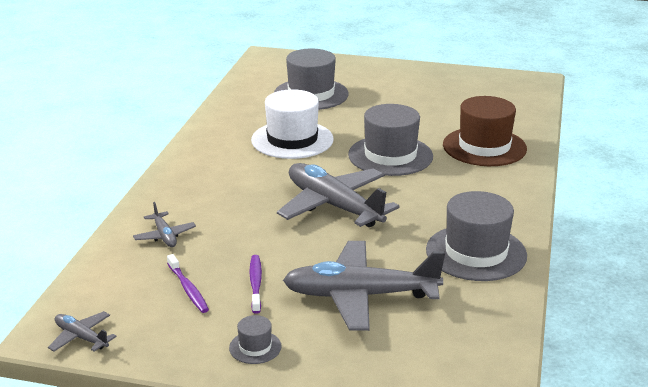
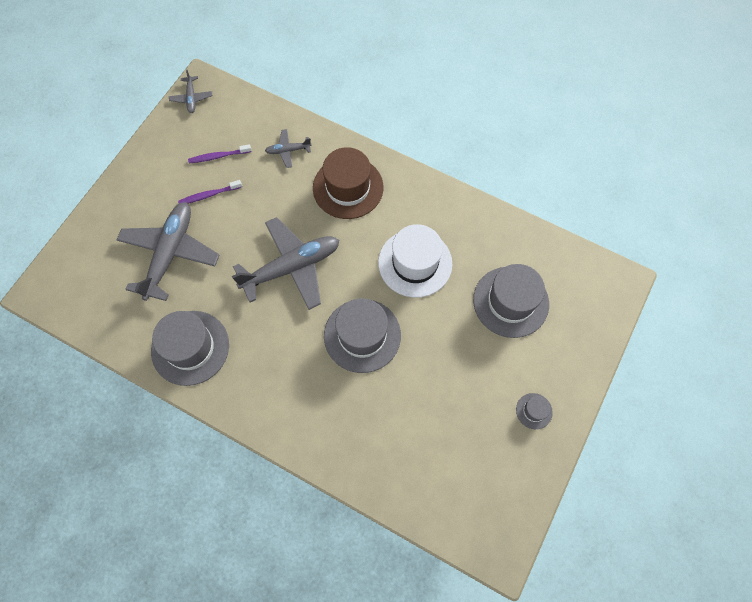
camera: 105 degrees right, 40 degrees up
(81, 337) = (191, 98): grey plane -> grey plane turned 120 degrees clockwise
(255, 283) = (209, 195): purple toothbrush -> purple toothbrush turned 150 degrees clockwise
(255, 347) = (144, 183): grey hat -> grey hat (534, 411)
(484, 147) = (355, 425): brown hat -> brown hat (348, 187)

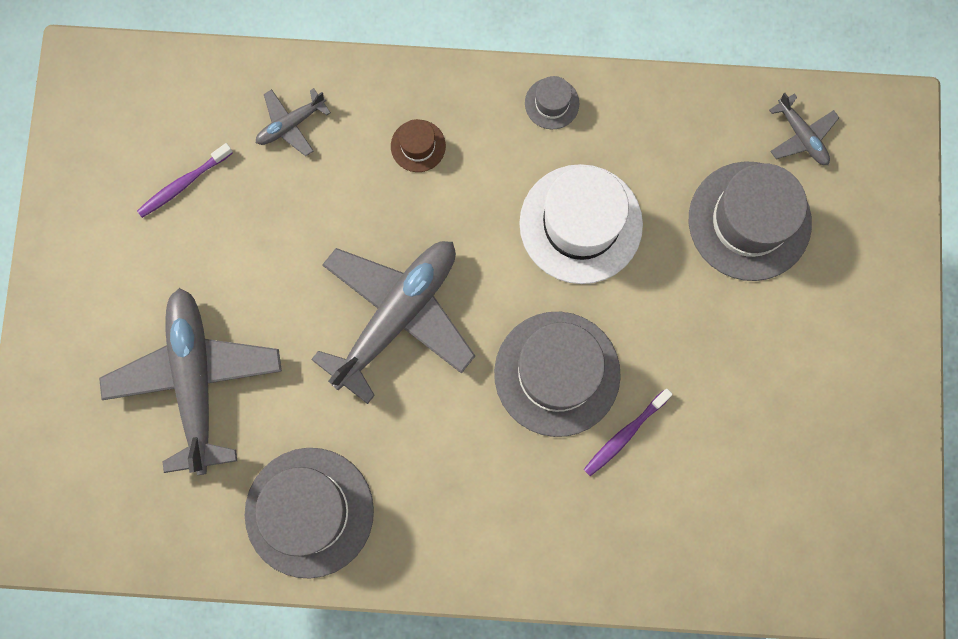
camera: 25 degrees left, 10 degrees up
(191, 98) = (82, 101): grey plane -> grey plane (801, 136)
(209, 195) = (204, 256): purple toothbrush -> purple toothbrush (625, 434)
(348, 187) = (418, 146): brown hat -> brown hat, size x0.45
(534, 411) = (854, 371): grey hat -> grey hat (552, 103)

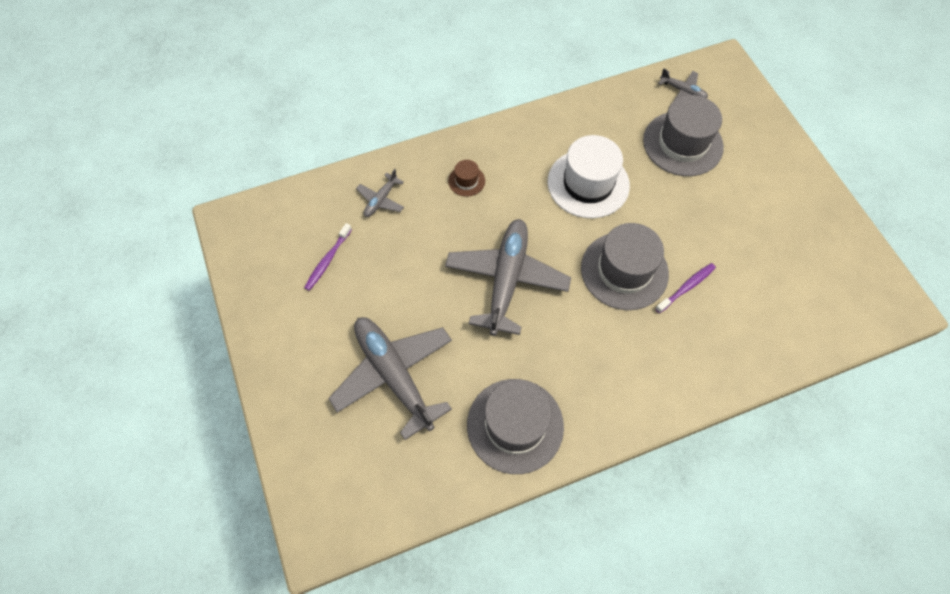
camera: 25 degrees left, 15 degrees down
(552, 103) = (533, 128): grey hat -> none
(625, 434) = (686, 287): purple toothbrush -> purple toothbrush turned 150 degrees counterclockwise

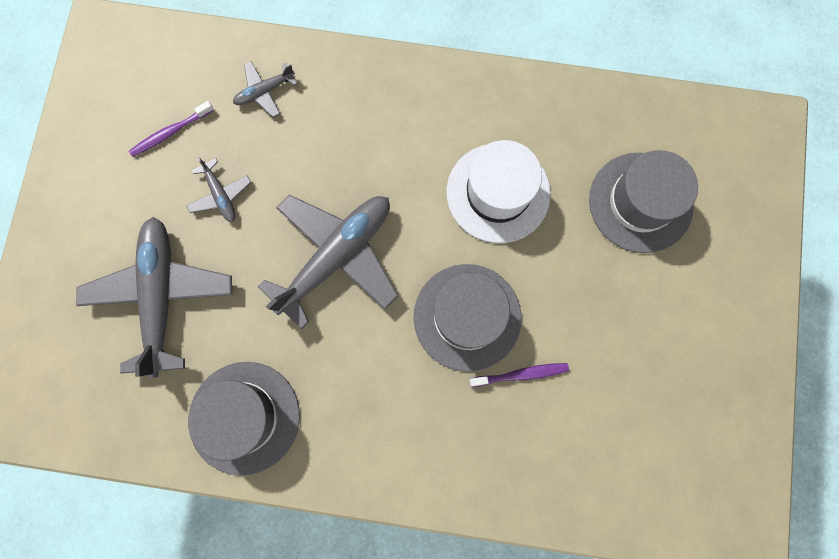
camera: 30 degrees right, 15 degrees up
(466, 181) = (368, 117): brown hat -> none
(683, 91) = (689, 136): grey plane -> grey plane (220, 195)

